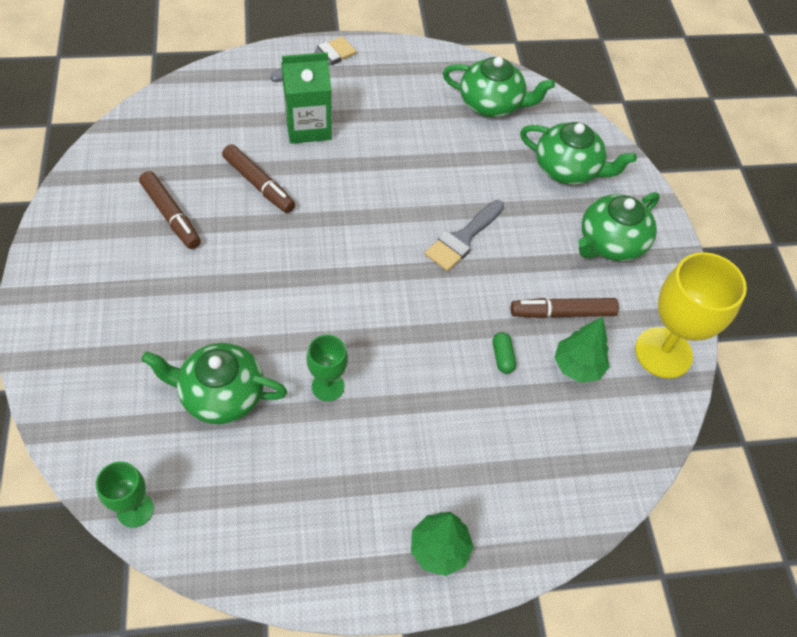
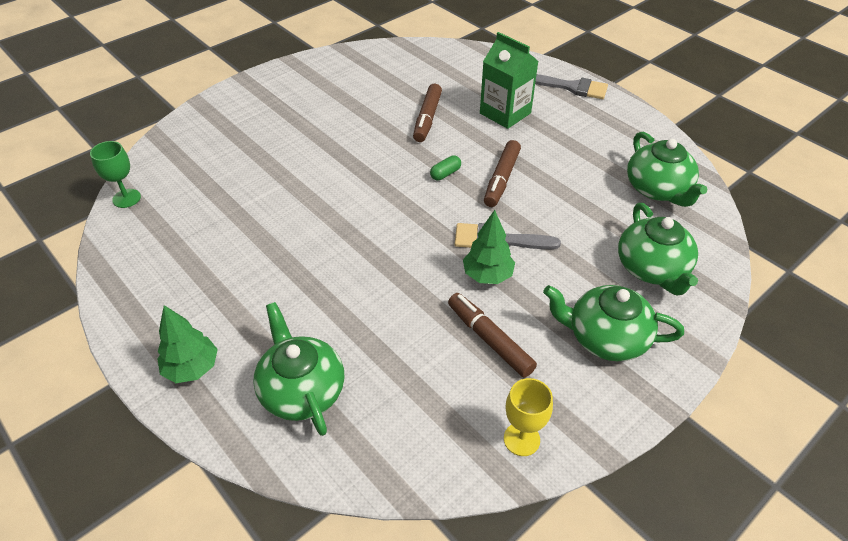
camera: 60 degrees right, 10 degrees down
(171, 215) = (360, 98): brown marker -> brown marker (501, 179)
(221, 394) = (240, 190): green teapot -> green teapot (302, 390)
(328, 386) = (289, 235): green goblet -> none
(502, 357) = (404, 321): green capsule -> green capsule (445, 174)
(577, 366) = (442, 377): green tree -> green tree (487, 275)
(663, 353) = (521, 439): yellow goblet -> yellow goblet, size x0.54

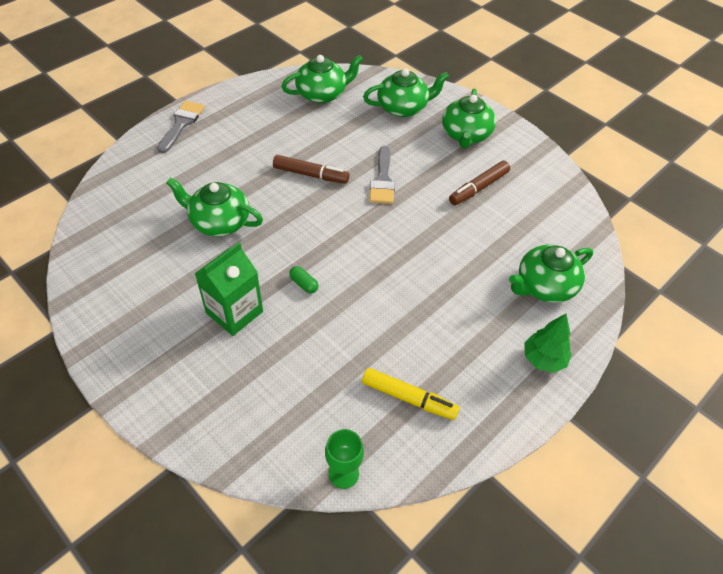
camera: 95 degrees left, 5 degrees up
(183, 244) = (409, 398): none -> yellow marker
(427, 118) = (219, 222): brown marker -> green teapot
(445, 174) = (303, 209): green capsule -> green capsule (304, 284)
(487, 275) = (420, 187): green tree -> none
(505, 113) = (217, 168): green carton -> green carton (234, 312)
(521, 439) = (549, 177): yellow goblet -> none

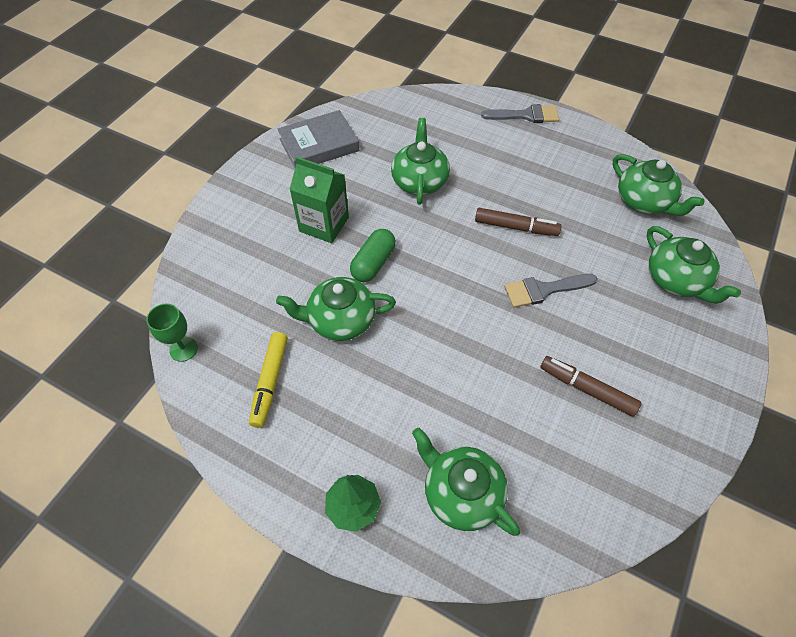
camera: 75 degrees right, 5 degrees up
(114, 290) = (319, 145): none -> grey book
(304, 284) = (373, 263): green capsule -> green capsule, size x1.80
(311, 175) = (516, 227): brown marker -> brown marker turned 75 degrees counterclockwise
(466, 135) = (673, 356): green teapot -> green teapot (340, 320)

